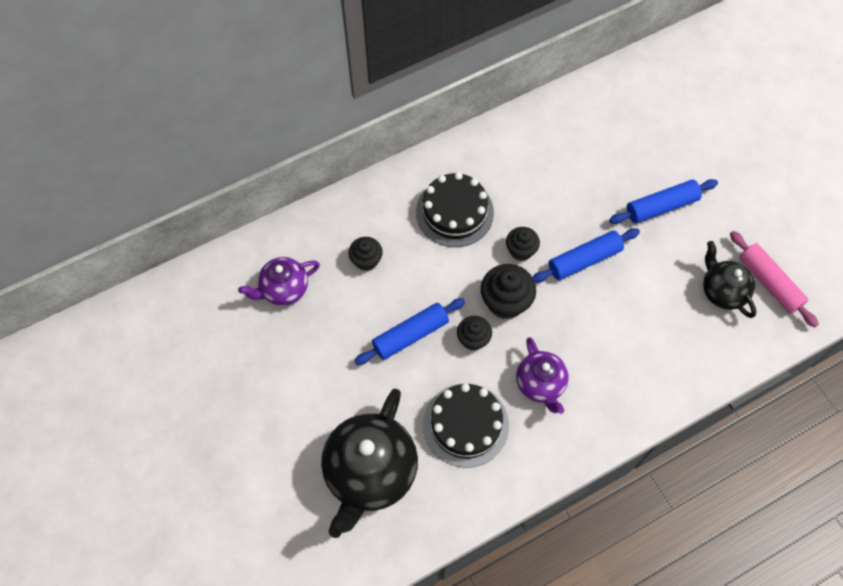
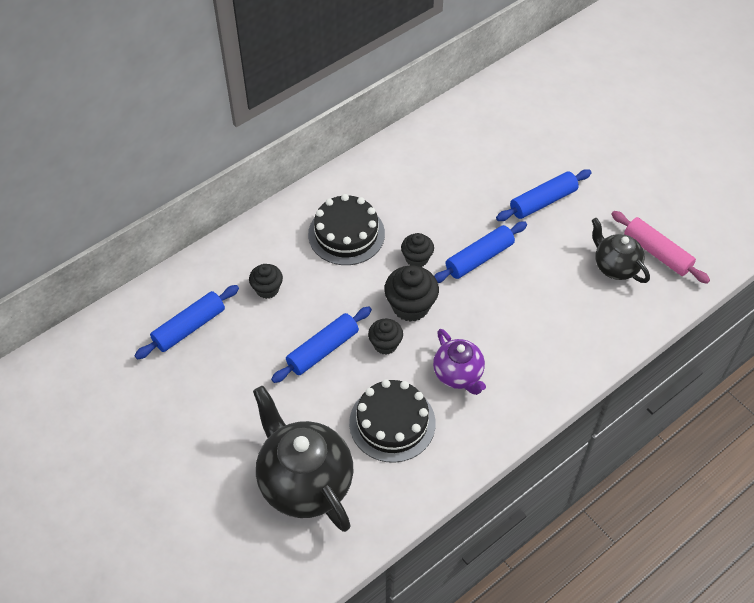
camera: 10 degrees left, 10 degrees down
(284, 289) = (189, 327): purple teapot -> blue rolling pin
(370, 472) = (305, 482): black teapot -> black teapot turned 135 degrees clockwise

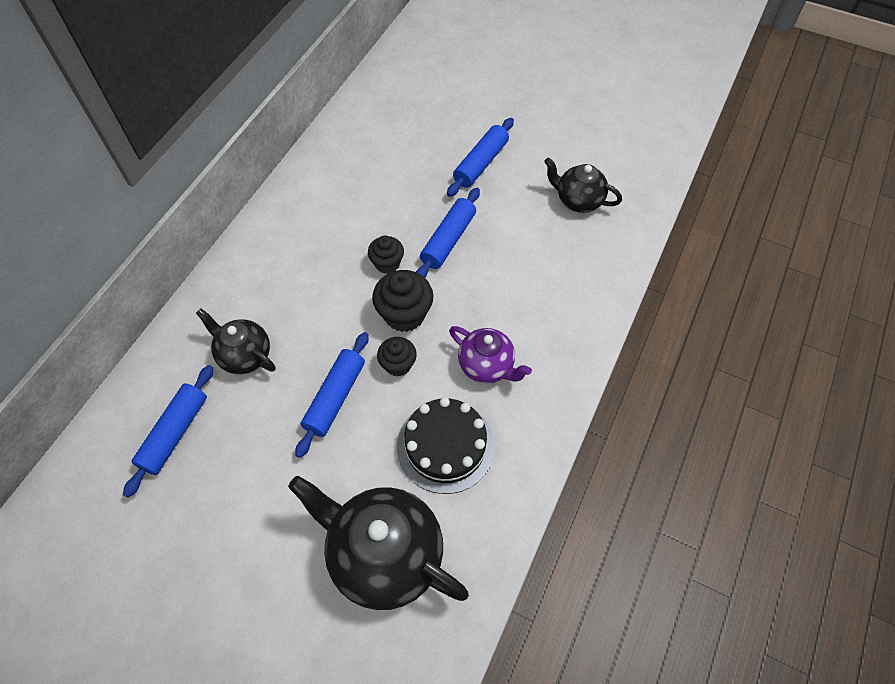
camera: 25 degrees left, 5 degrees up
(267, 289) = (245, 356): black cupcake -> black teapot
(346, 234) = (303, 265): black cake -> none
(657, 253) = (608, 174): pink rolling pin -> none

